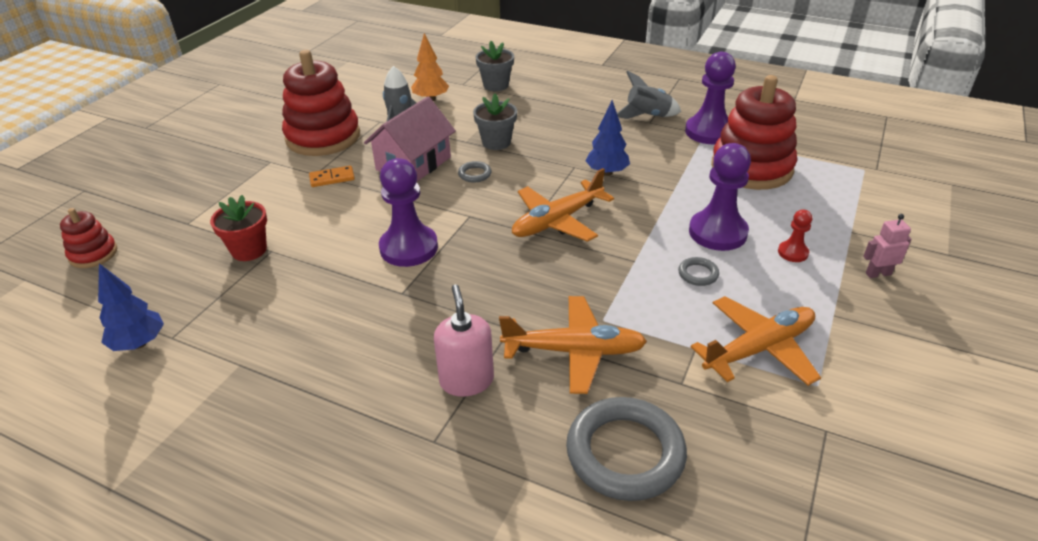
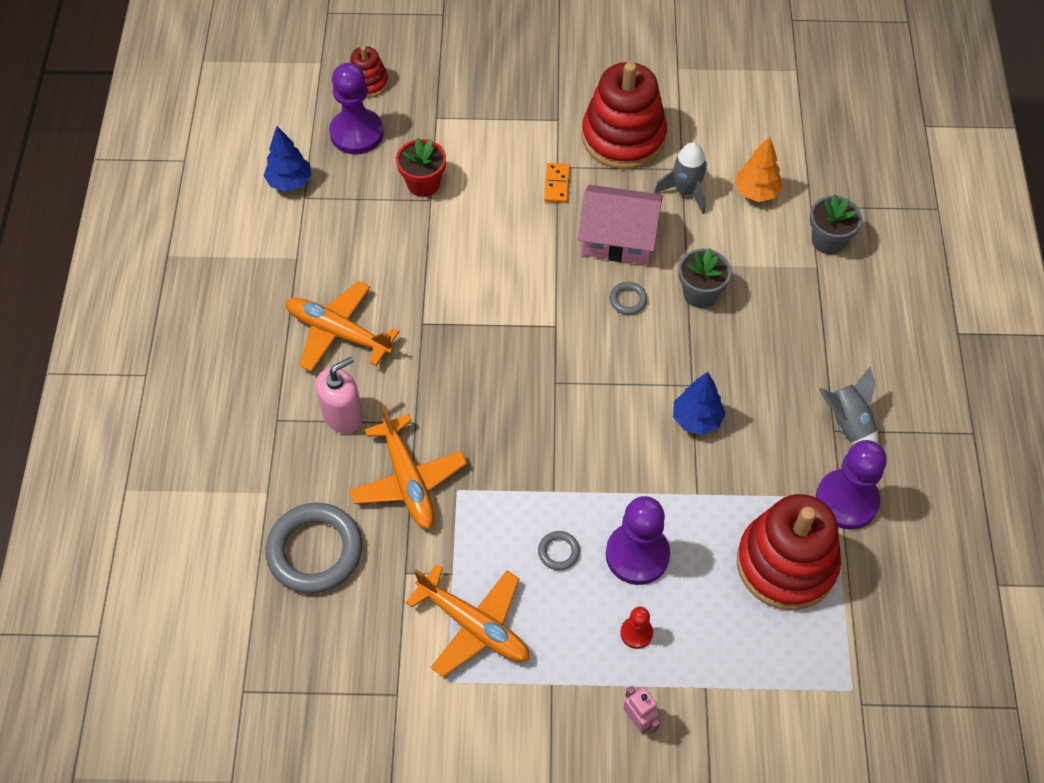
camera: 65 degrees right, 20 degrees up
(332, 178) = (557, 184): orange domino -> orange domino turned 45 degrees clockwise
(409, 248) = (483, 299): purple pawn -> purple pawn (357, 133)
(557, 221) = (584, 404): orange plane -> orange plane (338, 332)

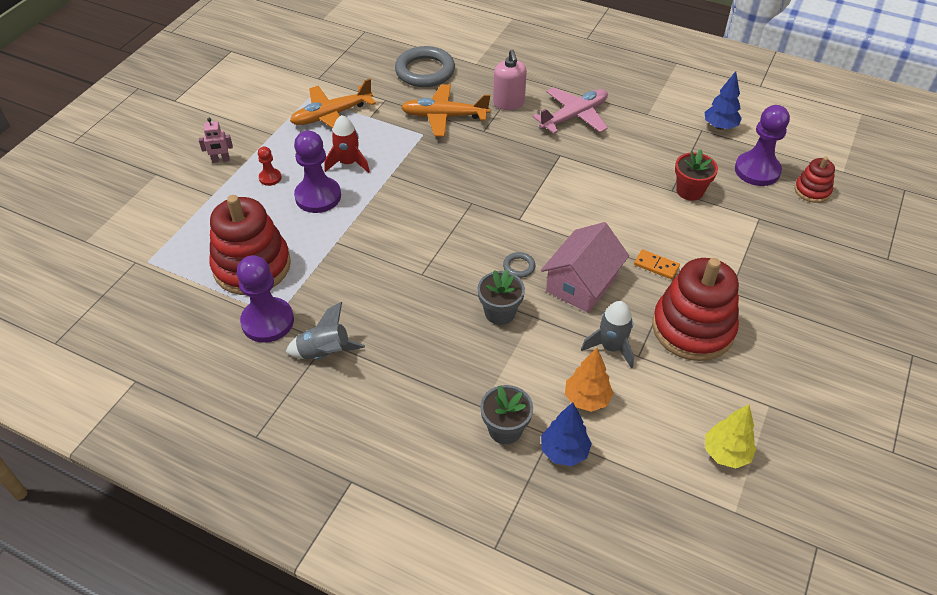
camera: 115 degrees right, 10 degrees down
(338, 332) = (574, 116): orange plane -> pink plane
(558, 552) = (348, 163): grey ring -> red rocket
(696, 419) = (392, 265): blue tree -> blue tree (564, 452)
(747, 86) = (726, 453): none -> yellow tree

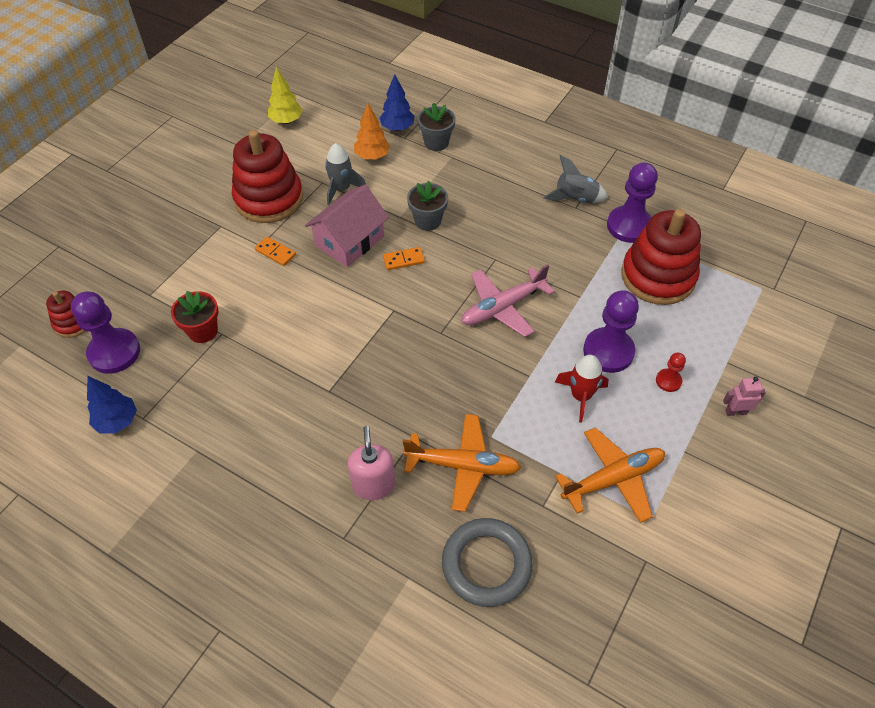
camera: 175 degrees left, 5 degrees up
(519, 267) = (403, 260): grey ring -> orange domino
(574, 116) = (293, 452): pink plane -> pink plane (503, 307)

